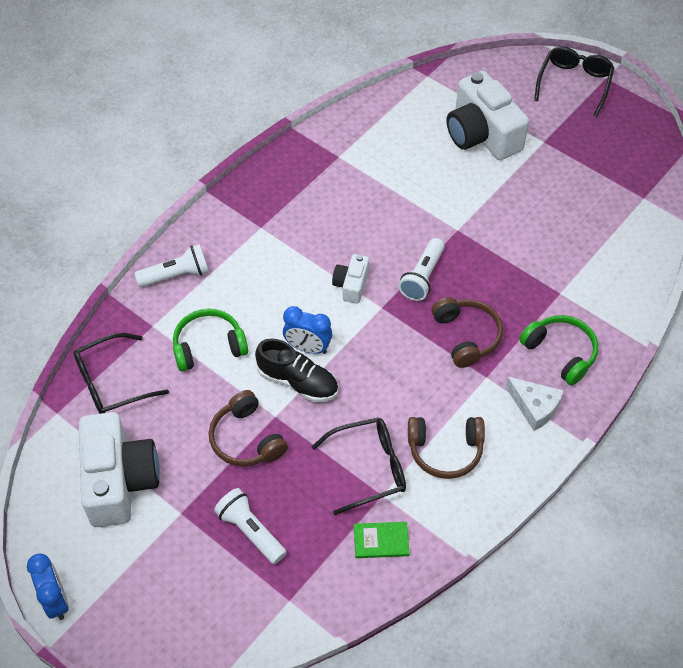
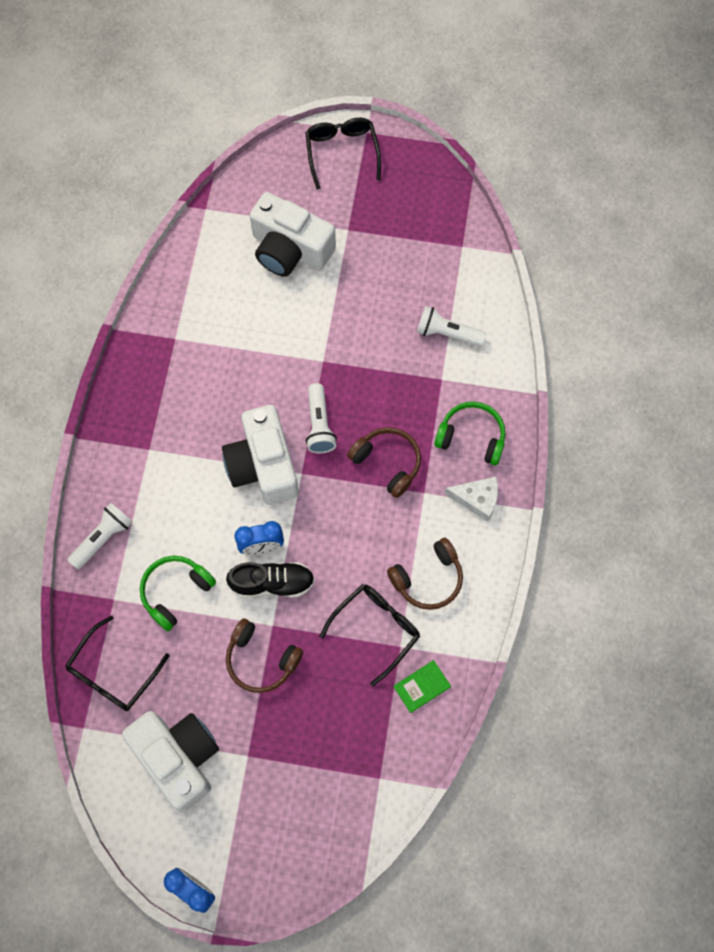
camera: 30 degrees left, 15 degrees up
(250, 531) = (314, 738): white flashlight -> white flashlight (447, 333)
(351, 285) = (263, 465): white camera -> white camera, size x2.03

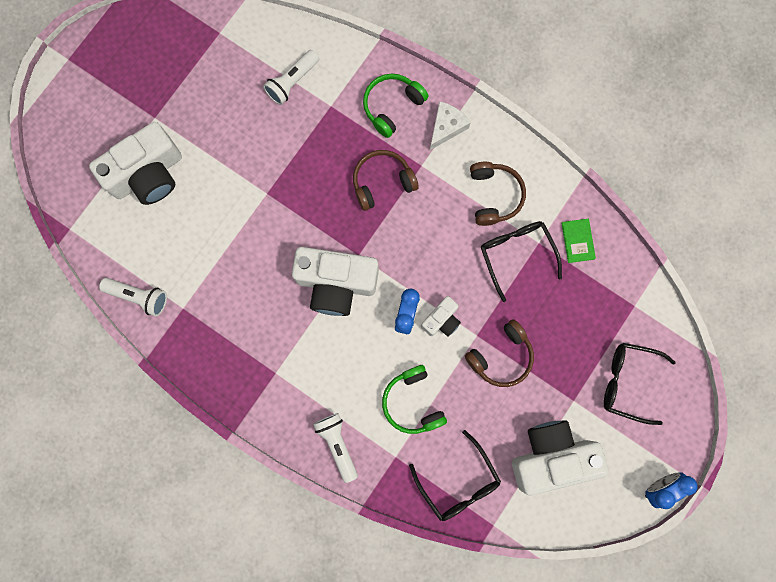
camera: 65 degrees left, 10 degrees up
(272, 583) = (441, 320): black shoe -> white camera
(319, 425) = (322, 222): white flashlight -> white flashlight (139, 297)
(342, 152) = (76, 88): black glasses -> black glasses (628, 382)

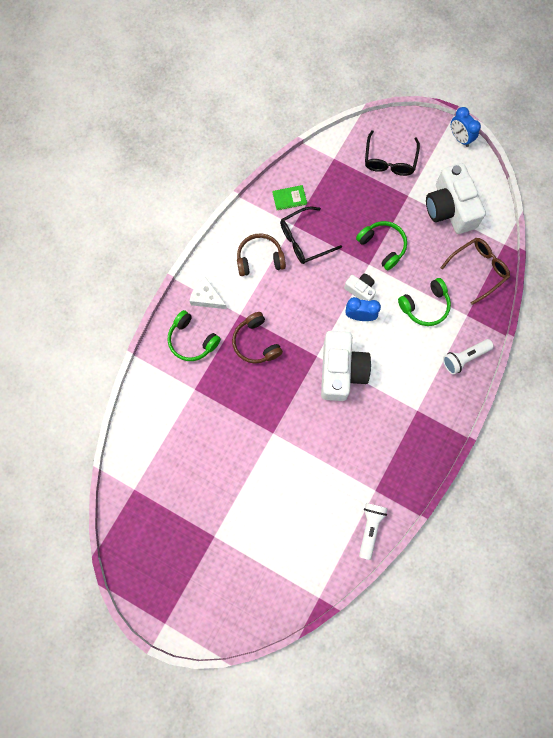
camera: 95 degrees left, 5 degrees down
(148, 174) = (265, 535): white camera -> none
(292, 82) = (175, 422): white flashlight -> none
(458, 482) = (478, 270): black glasses -> brown glasses
(501, 356) = (382, 246): brown headphones -> green headphones

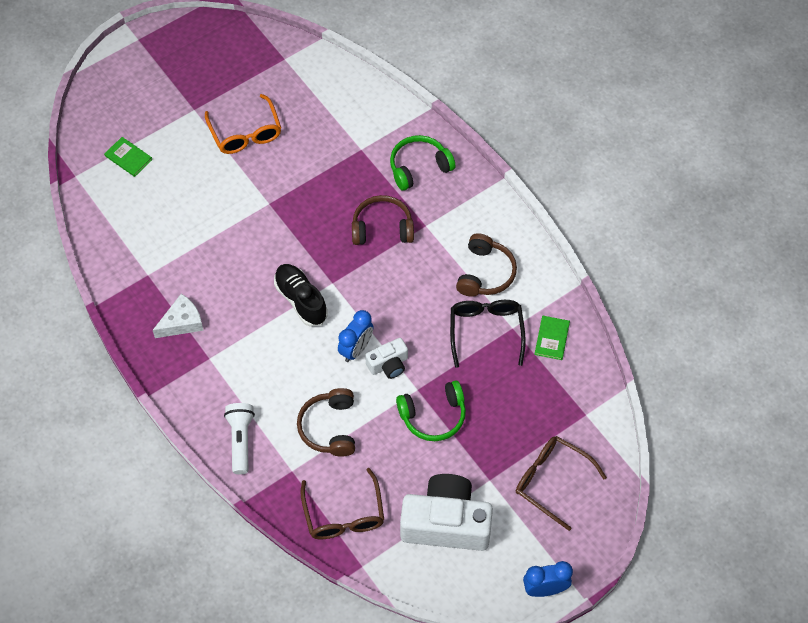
camera: 115 degrees right, 15 degrees down
(207, 297) = (463, 200): white cheese -> white cheese (182, 322)
(218, 483) = (245, 133): none -> orange glasses
(283, 564) = (128, 158): none -> green book
(341, 370) = (301, 300): white camera -> black shoe
(370, 528) = (112, 252): white flashlight -> none
(389, 160) = (551, 481): black glasses -> brown glasses
(425, 306) = (329, 428): green headphones -> brown headphones

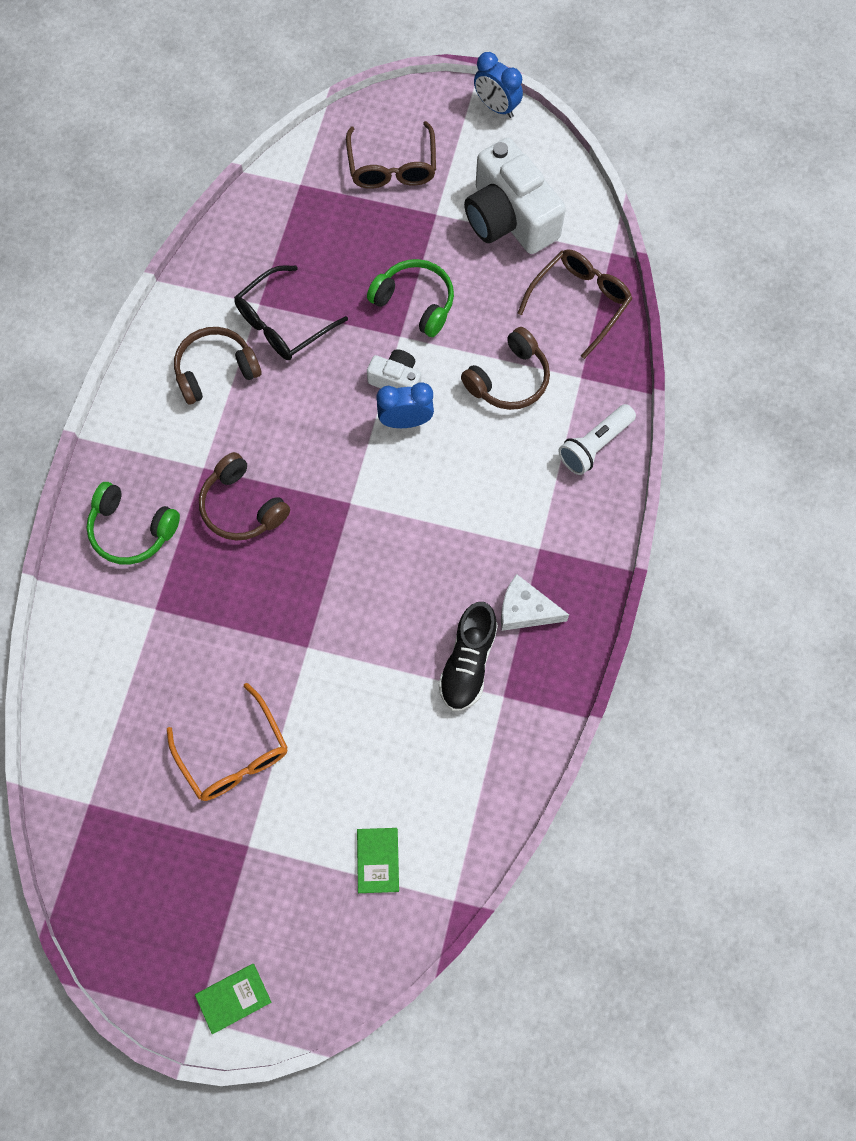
camera: 130 degrees left, 10 degrees up
(245, 133) = (234, 754): orange glasses -> orange glasses turned 120 degrees clockwise
(301, 300) = (396, 516): black shoe -> black shoe (468, 663)
(552, 338) = (242, 263): green book -> green book (233, 998)

